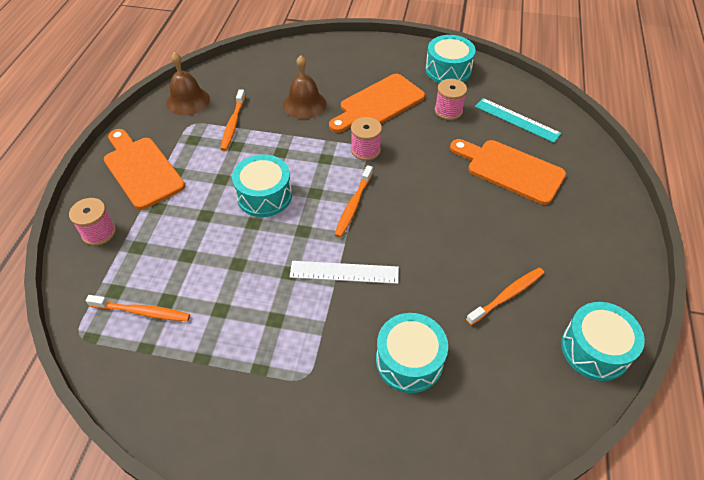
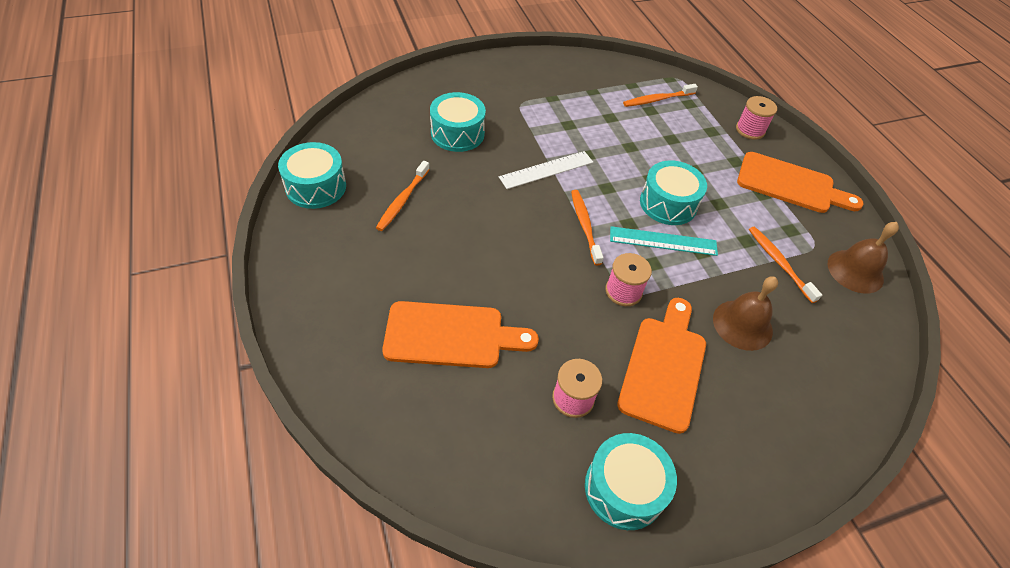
camera: 145 degrees right, 0 degrees up
(517, 120) = (475, 426): turquoise ruler -> turquoise ruler (663, 241)

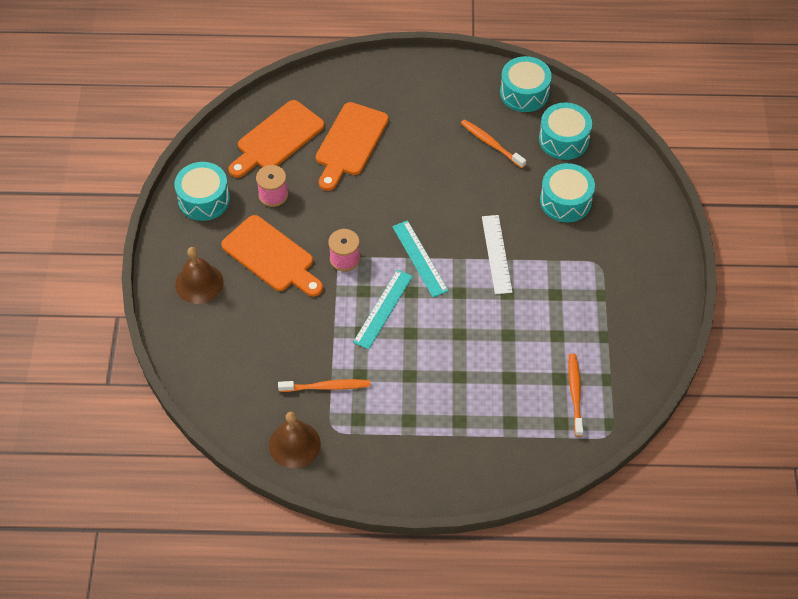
camera: 115 degrees right, 5 degrees up
(585, 226) = (420, 258): orange toothbrush -> turquoise ruler
(668, 204) = (423, 333): turquoise drum -> turquoise drum (563, 139)
(742, 324) = (282, 325): brown bell -> brown bell (199, 283)
(750, 130) = (501, 462): pink spool -> none
(790, 184) = (412, 454): orange cutting board -> orange cutting board (277, 139)

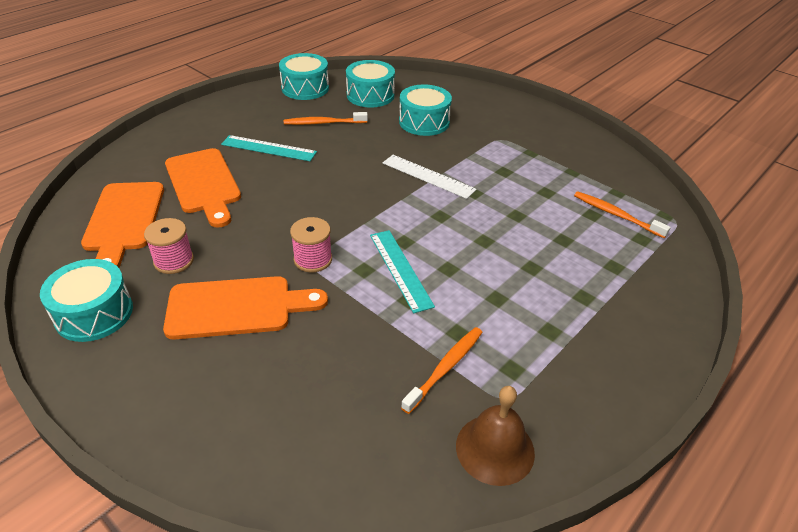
camera: 50 degrees left, 15 degrees down
(199, 283) = (181, 389): brown bell -> none
(420, 258) = (376, 216): turquoise ruler -> turquoise ruler (269, 148)

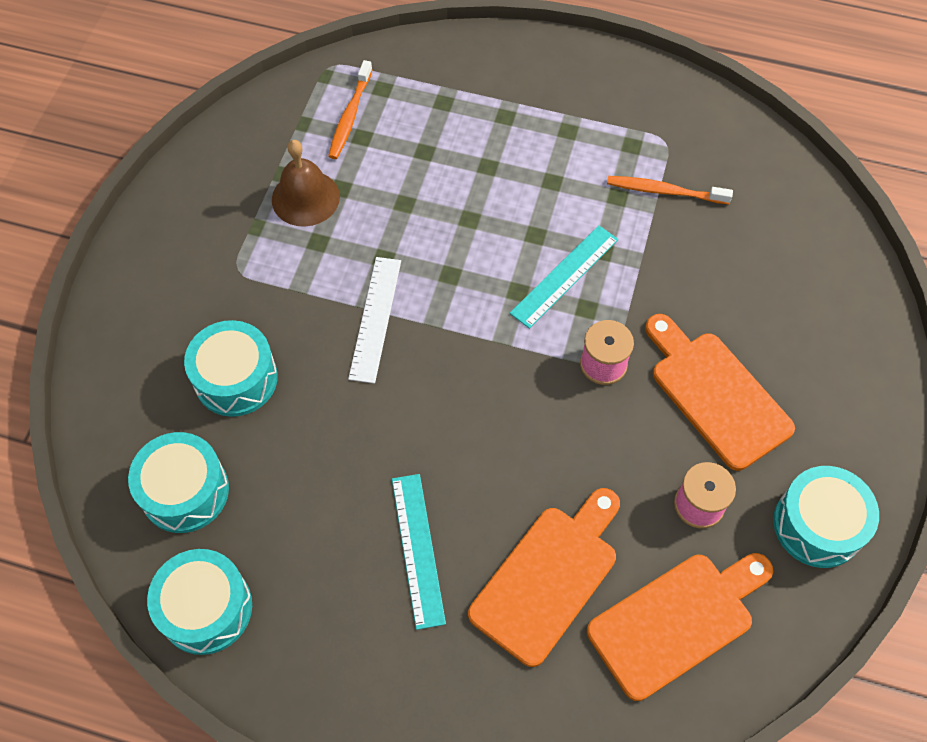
camera: 115 degrees left, 20 degrees up
(324, 123) = (307, 513): orange toothbrush -> none
(495, 449) = (717, 134): brown bell -> brown bell (305, 198)

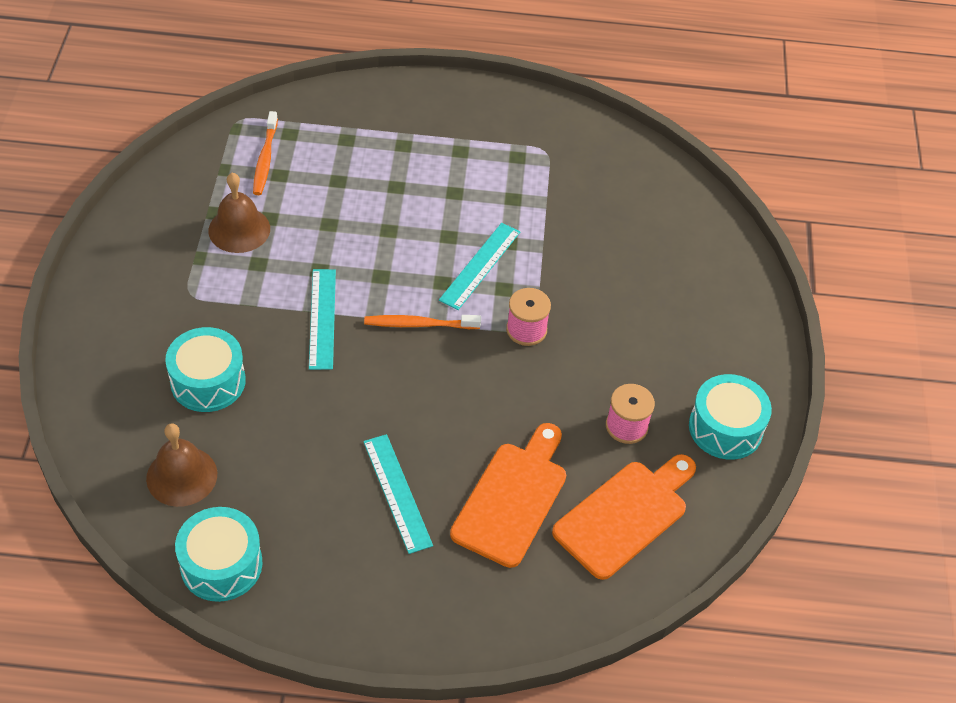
camera: 15 degrees left, 10 degrees down
(185, 491) = (182, 476): turquoise drum -> brown bell
(375, 318) = (322, 318): white ruler -> turquoise ruler
(665, 191) = (552, 190): orange toothbrush -> orange toothbrush (419, 324)
(716, 394) = (624, 341): orange cutting board -> none

